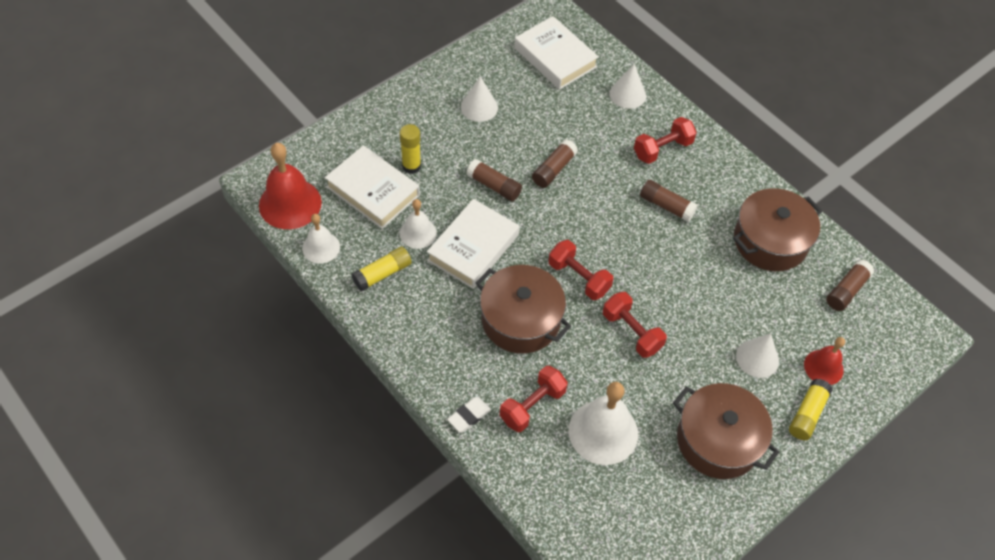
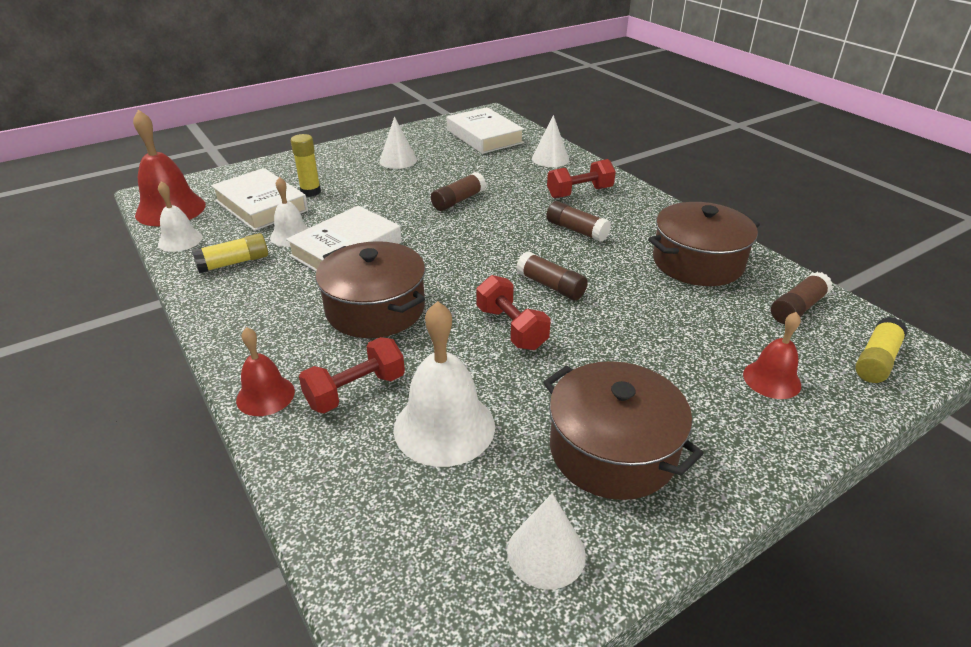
camera: 10 degrees right, 20 degrees down
(469, 416) = (265, 395): white eraser -> red bell
(494, 186) = (390, 208): brown glue stick -> brown glue stick (551, 286)
(579, 278) = (459, 278): red dumbbell -> none
(757, 358) = (677, 364): white cone -> white cone (546, 553)
(807, 414) = (750, 429): yellow glue stick -> yellow glue stick (876, 360)

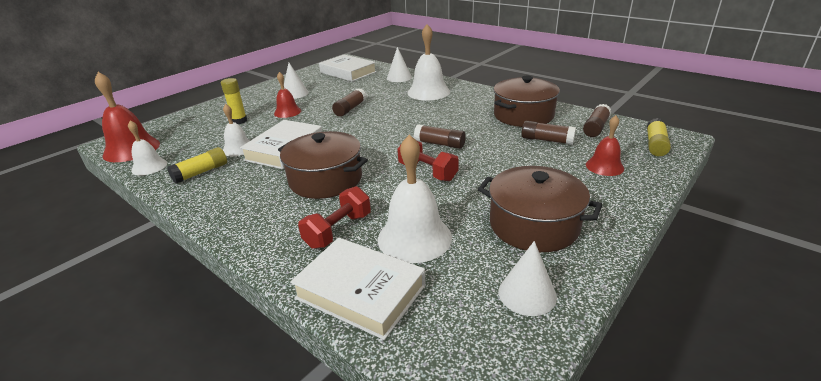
camera: 15 degrees left, 5 degrees down
(261, 205) = (205, 135): white book -> white book (360, 291)
(265, 395) = (270, 248): red bell -> red bell (287, 112)
(576, 230) = (438, 112): brown glue stick -> brown glue stick (546, 140)
(579, 192) = (428, 92): red dumbbell -> white bell

